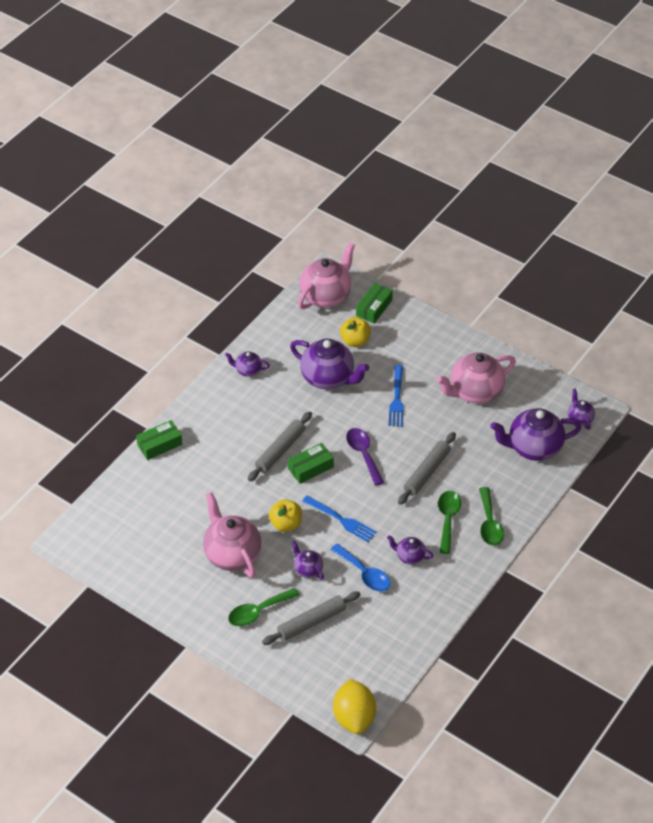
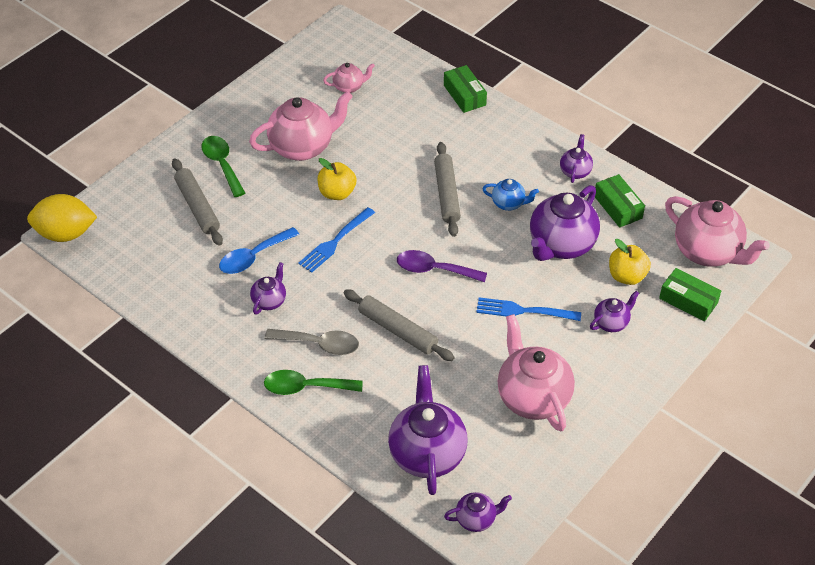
camera: 95 degrees right, 0 degrees up
(151, 528) = (349, 87): none -> pink teapot
(280, 450) = (447, 194): grey rolling pin -> grey rolling pin turned 45 degrees clockwise
(287, 410) = (509, 204): none -> blue teapot
(308, 569) = (269, 208): purple teapot -> purple teapot (611, 323)
(310, 468) = (417, 219): green box -> green box (618, 207)
(363, 454) = (434, 270): purple spoon -> purple spoon turned 150 degrees counterclockwise
(447, 519) = (319, 344): green spoon -> grey spoon

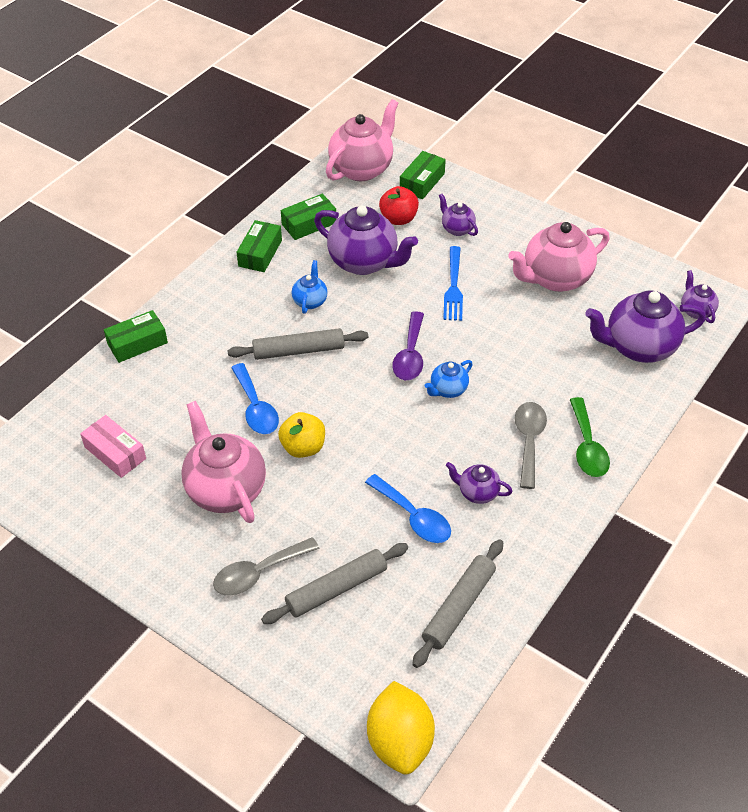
camera: 95 degrees left, 0 degrees up
(222, 164) = (258, 573): green spoon -> grey spoon
(335, 242) = (380, 441): blue fork -> none
(349, 87) = (115, 453): pink teapot -> pink box
(384, 165) = (256, 408): none -> blue spoon
(388, 293) = (448, 390): none -> blue teapot
(398, 330) = (497, 378): grey rolling pin -> grey rolling pin (459, 607)
(575, 171) = (260, 253): purple teapot -> green box
(626, 276) = (398, 219): yellow apple -> red apple

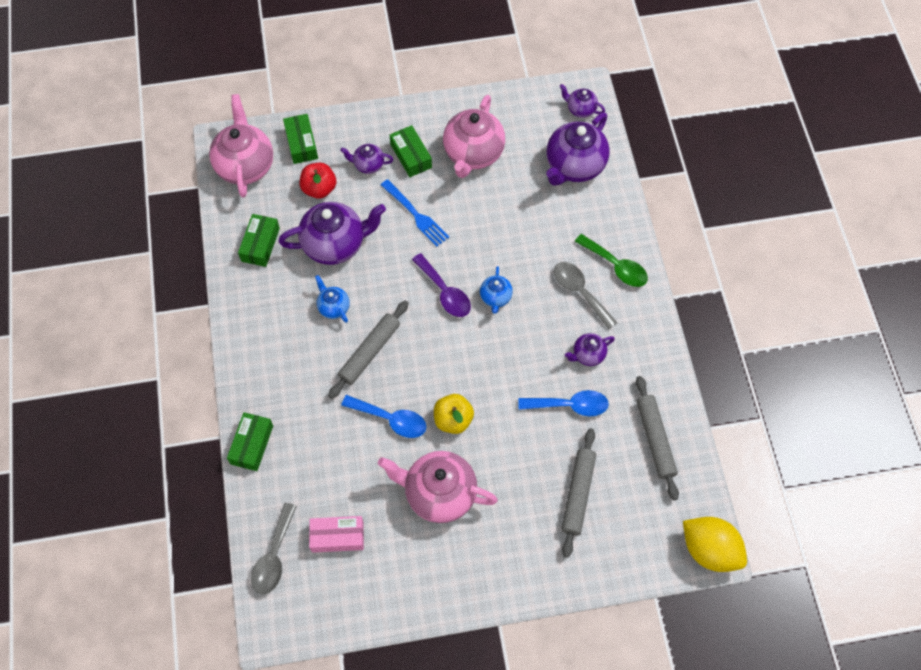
camera: 45 degrees left, 15 degrees up
(258, 573) = (523, 528): grey spoon -> grey spoon (274, 557)
(260, 253) = (253, 298): green box -> green box (411, 156)

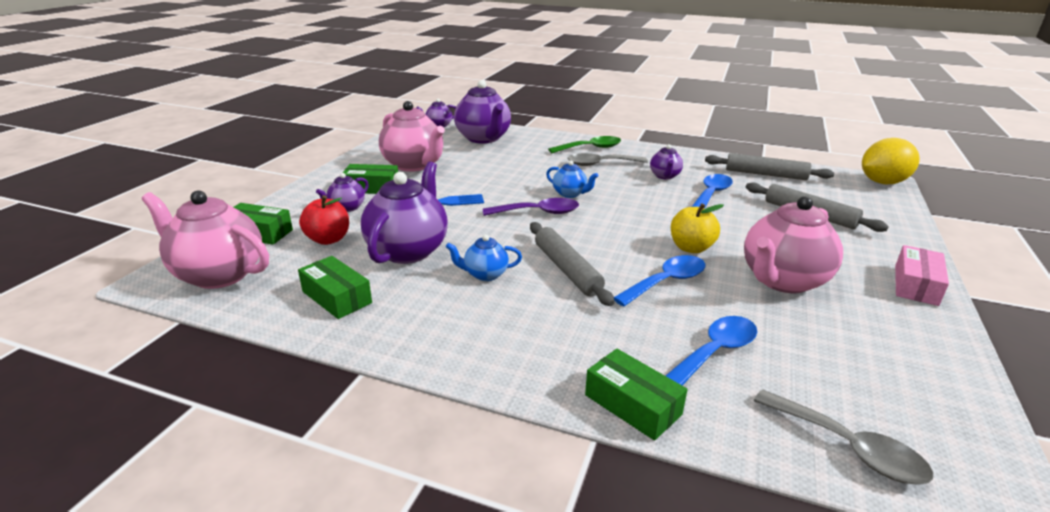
camera: 60 degrees left, 35 degrees down
(323, 472) = (715, 352): none -> blue spoon
(337, 536) = (824, 371): pink box -> pink box (915, 285)

